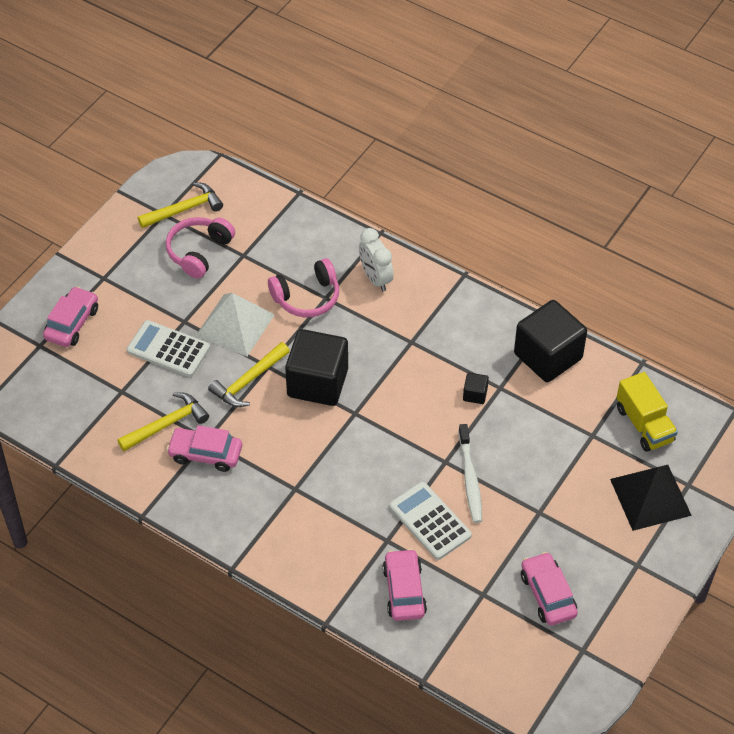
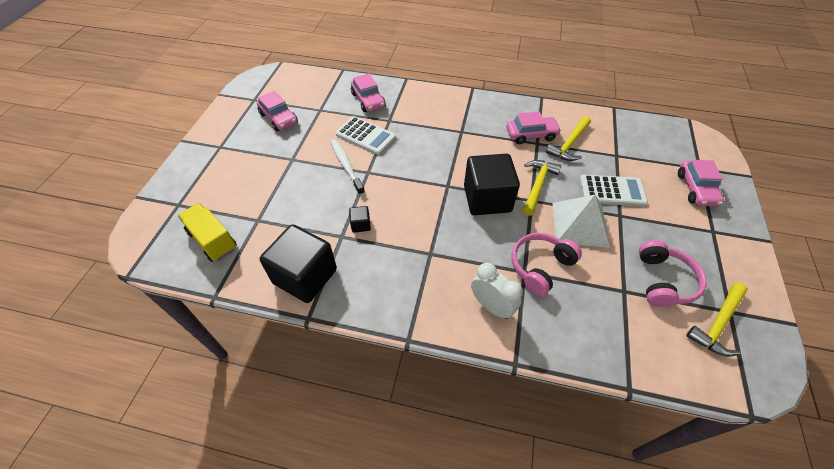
camera: 160 degrees right, 0 degrees up
(650, 497) = (209, 188): black pyramid -> none

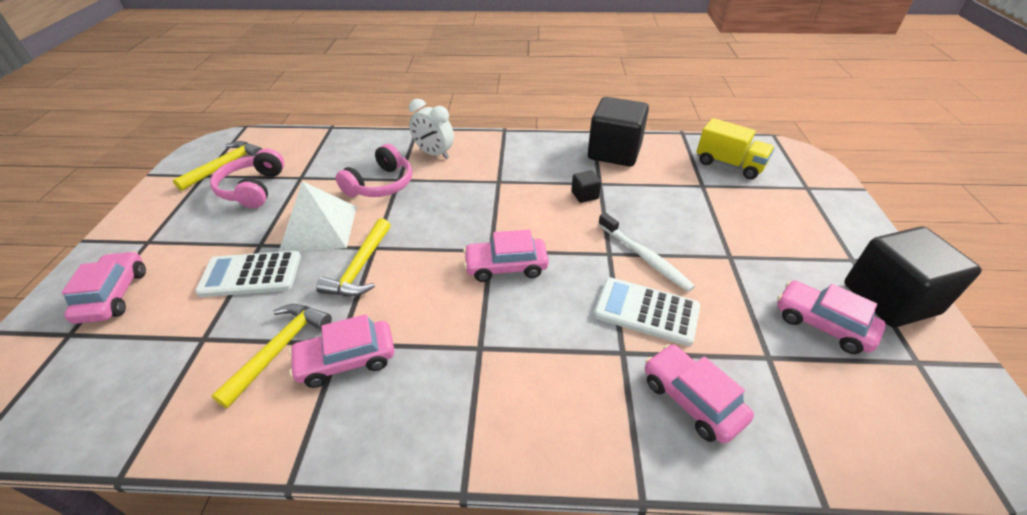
camera: 170 degrees right, 10 degrees down
(439, 173) = (506, 266): none -> pink car
(487, 199) = (435, 241): black cube -> black cube (890, 299)

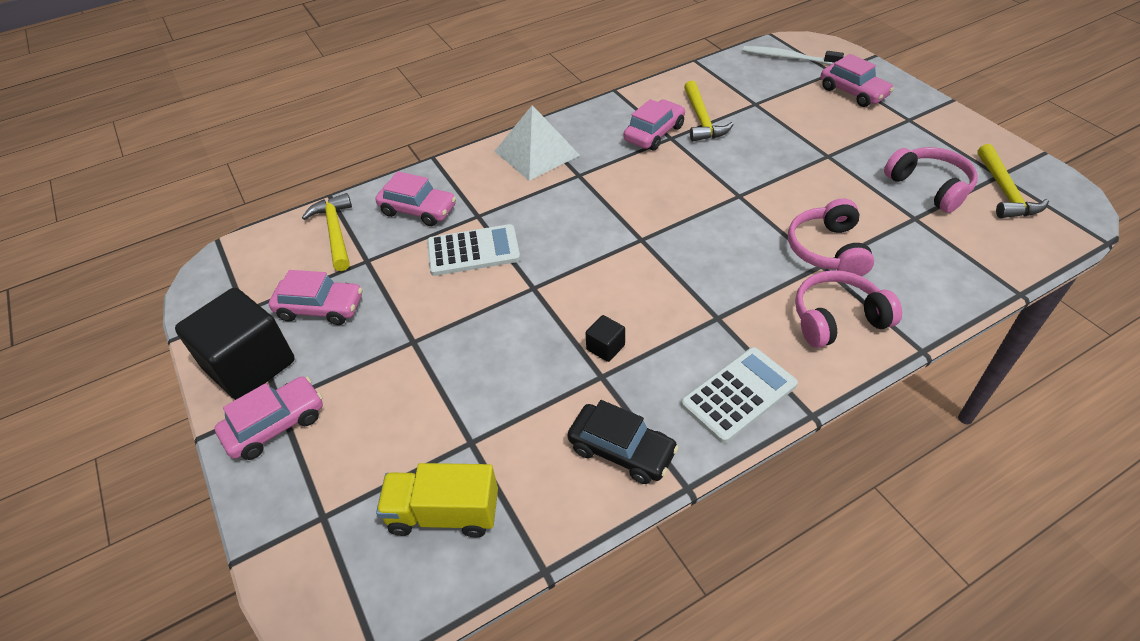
camera: 150 degrees right, 5 degrees up
(251, 274) = (794, 138): white calculator -> white calculator (739, 395)
(319, 228) = (808, 187): white pyramid -> white pyramid (537, 153)
(360, 267) = (726, 178): yellow hammer -> yellow hammer (335, 232)
(434, 154) = (837, 319): white clock -> pink headphones
(506, 266) = (614, 232): pink car -> pink car (276, 425)
(614, 152) = (621, 450): black cube -> black car
(644, 257) = (497, 299): white toothbrush -> white toothbrush (788, 58)

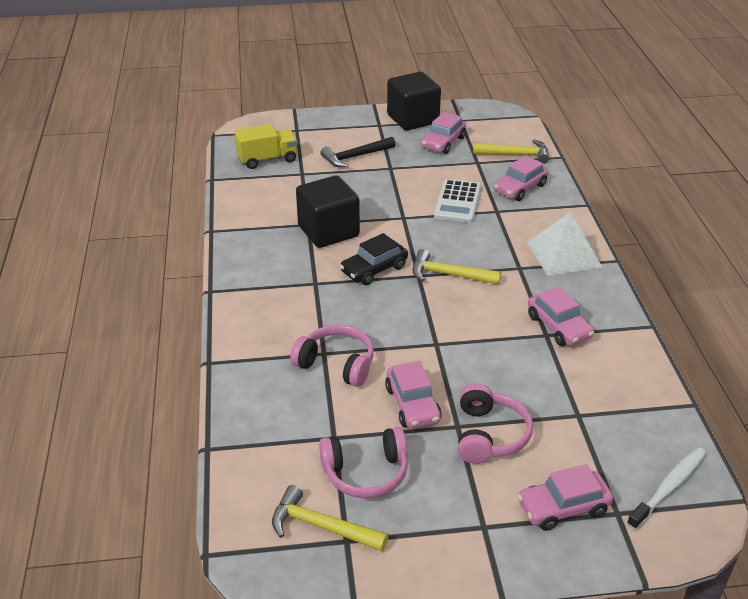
camera: 110 degrees right, 10 degrees down
(276, 425) = (363, 123): pink car -> pink car (412, 404)
(394, 393) = (355, 157): none -> black hammer
(444, 513) = (267, 159): yellow truck -> yellow truck turned 45 degrees clockwise
(605, 347) = (328, 231): black cube -> black cube, size x2.38
(621, 450) = (252, 217): black car -> black car (374, 269)
(701, 119) = (566, 365): yellow hammer -> yellow hammer (449, 275)
(739, 395) = (249, 269): white calculator -> none
(837, 319) = (268, 336): pink headphones -> pink headphones (489, 435)

